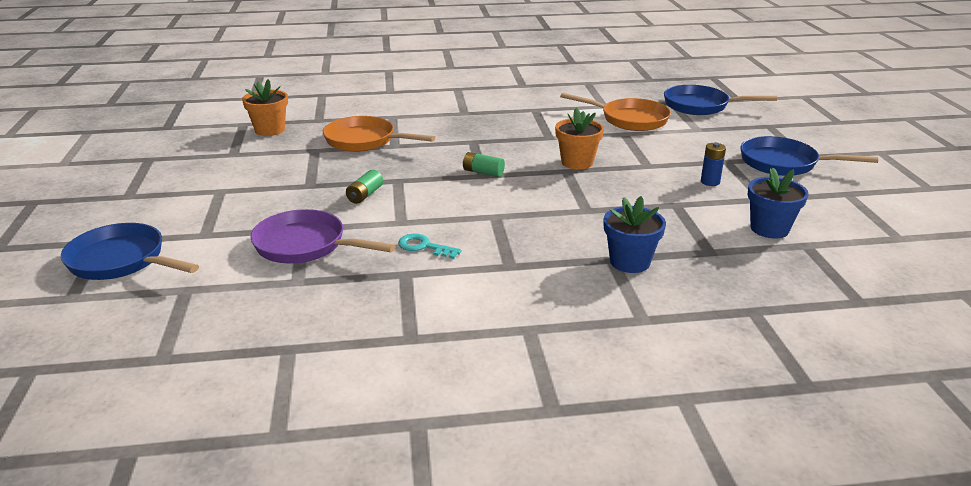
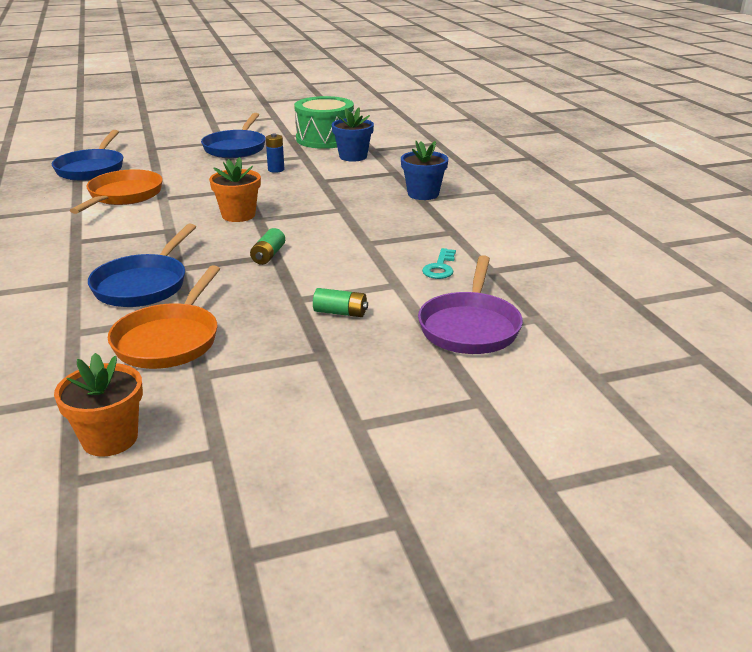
camera: 100 degrees left, 0 degrees up
(122, 261) = (577, 446): blue pan -> blue pan (144, 284)
(841, 215) = (325, 139): none -> green drum

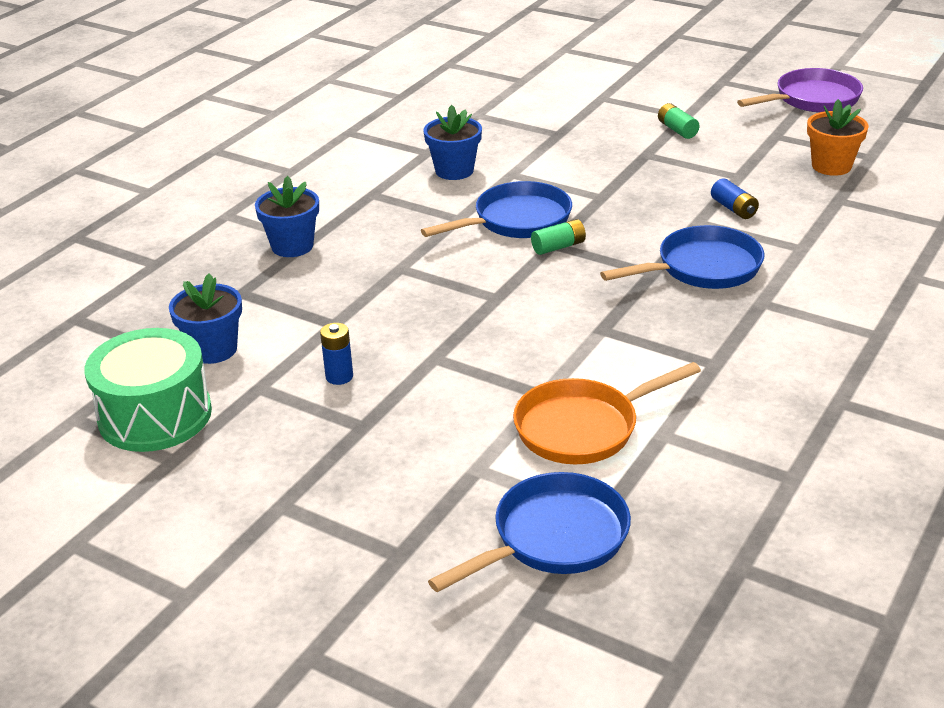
camera: 130 degrees left, 5 degrees up
(170, 339) = (733, 209): orange pan -> blue battery
(236, 148) = (292, 469): blue pan -> blue pan (516, 221)
(238, 215) = (506, 314): orange flower pot -> none
(340, 313) = (588, 173): green battery -> green battery (677, 130)
(440, 267) = (454, 171): turquoise key -> blue flower pot
(470, 326) = (527, 128): purple pan -> purple pan (812, 99)

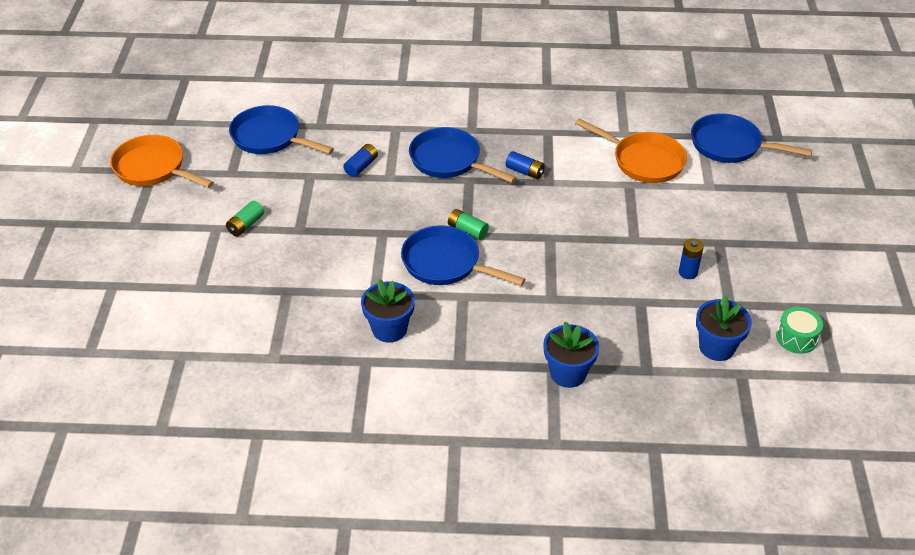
camera: 120 degrees left, 10 degrees up
(155, 415) = (796, 338): green drum -> green drum, size x0.52
(637, 317) = (525, 172): none -> blue battery
(812, 99) = (153, 168): purple pan -> orange pan
(831, 166) = (270, 137): orange flower pot -> blue pan

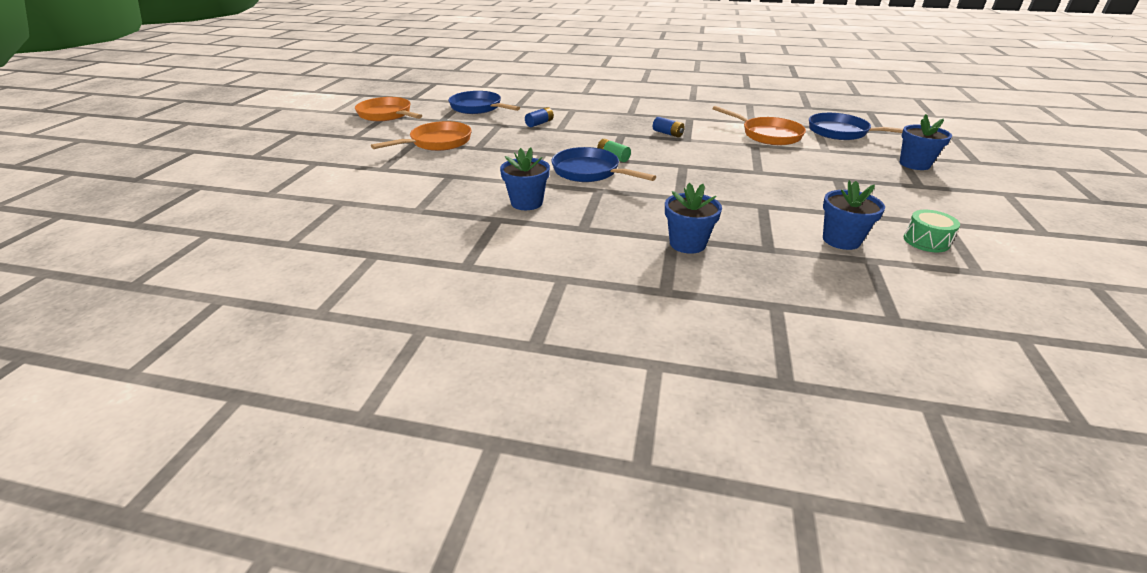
camera: 10 degrees right, 10 degrees down
(246, 225) = (437, 142): green battery -> orange pan
(449, 161) = (608, 125): blue pan -> none
(688, 272) = (808, 193): blue battery -> none
(804, 204) = (914, 164): none -> blue flower pot

